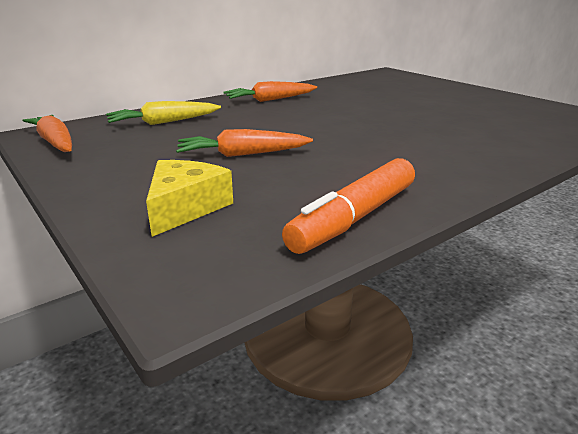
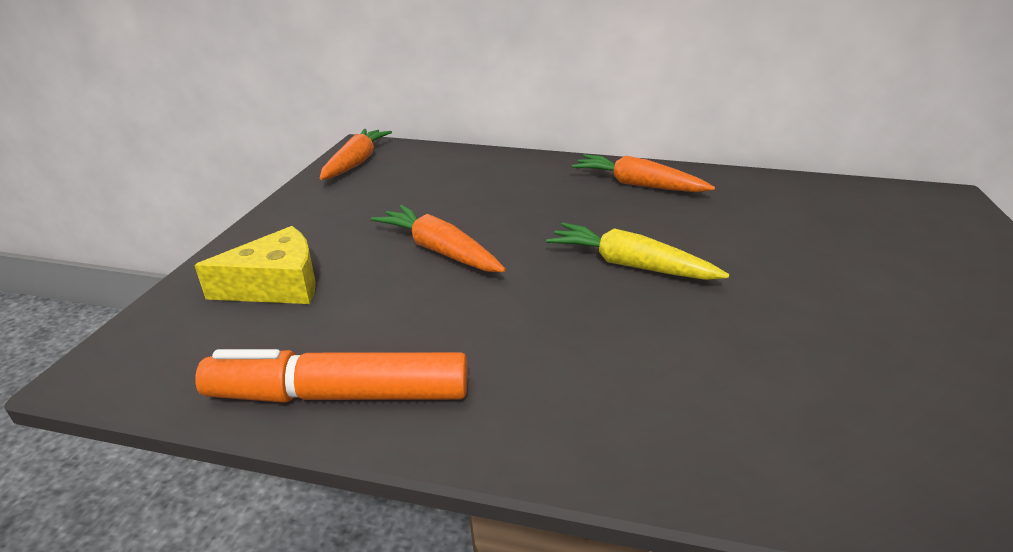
camera: 50 degrees right, 5 degrees up
(163, 122) = (470, 174): yellow carrot -> yellow carrot (629, 265)

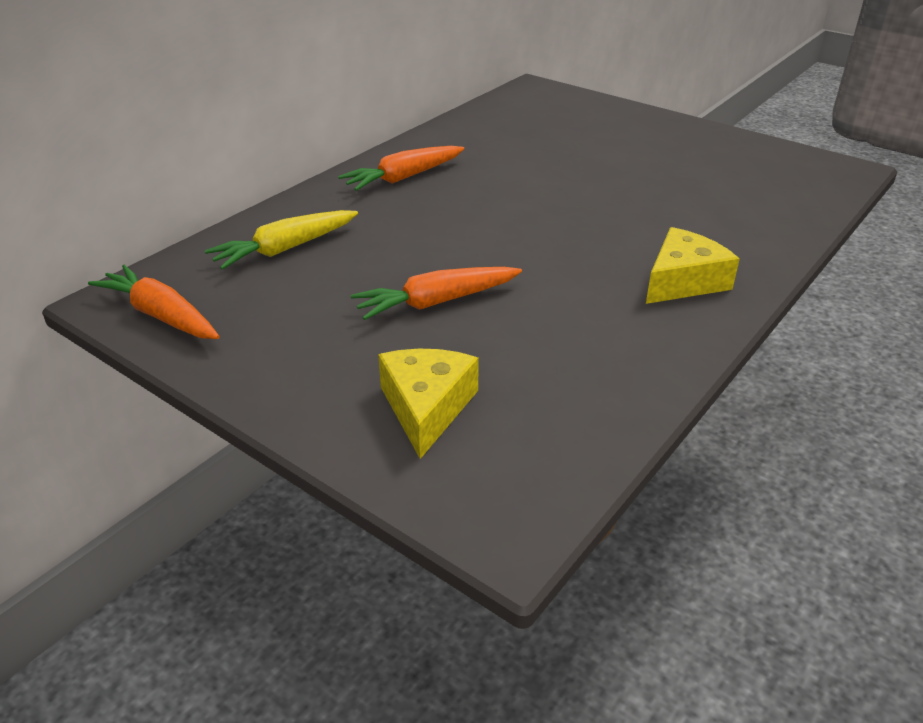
camera: 65 degrees left, 5 degrees up
(339, 395) = (623, 390): orange marker -> none
(608, 401) = (683, 281): none -> yellow cheese
(629, 265) = (532, 224): yellow carrot -> yellow carrot (285, 249)

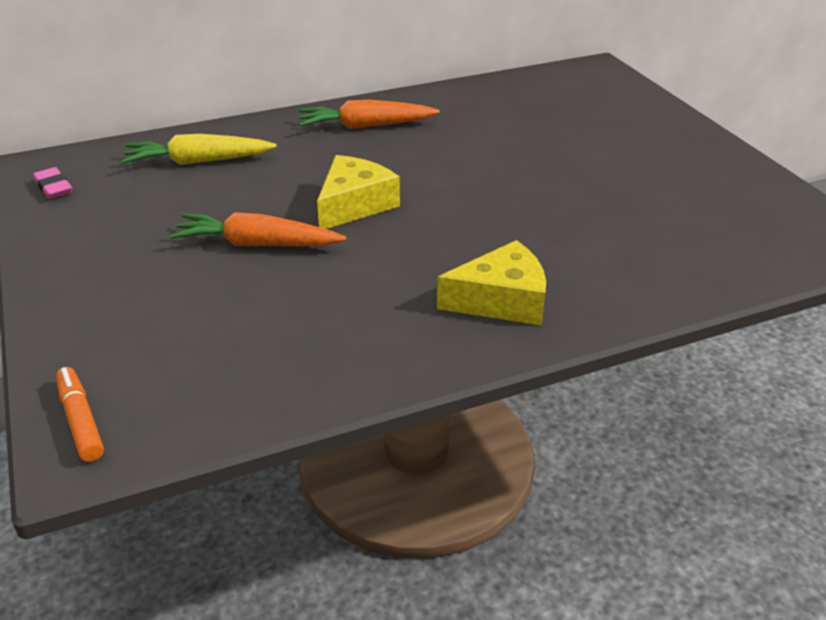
camera: 30 degrees right, 0 degrees up
(161, 315) = (53, 187): orange carrot -> pink eraser
(427, 407) = (142, 329): yellow cheese -> yellow cheese (354, 205)
(473, 504) = (80, 420): none -> orange marker

